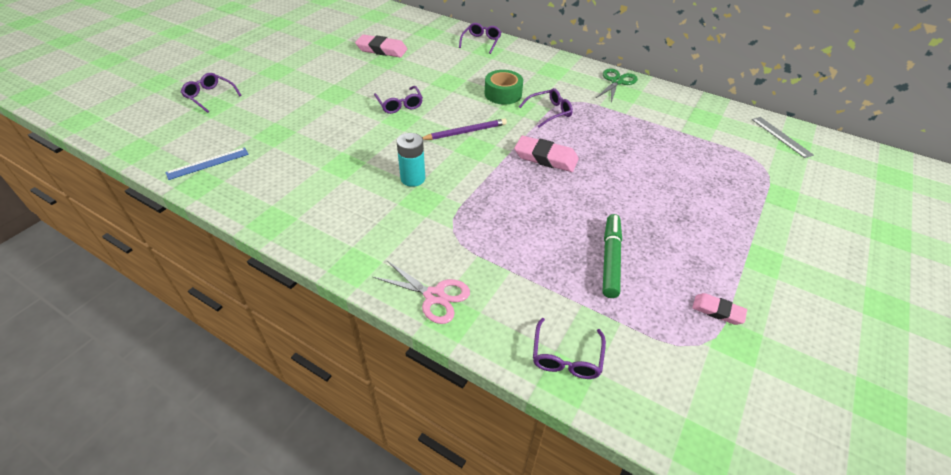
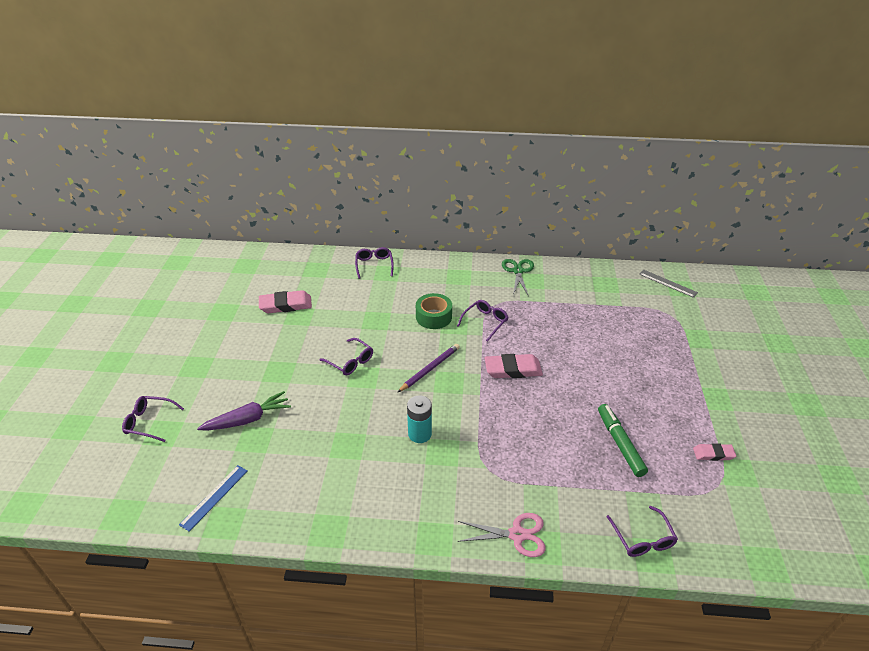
camera: 25 degrees left, 5 degrees down
(281, 119) = (247, 419): none -> purple carrot

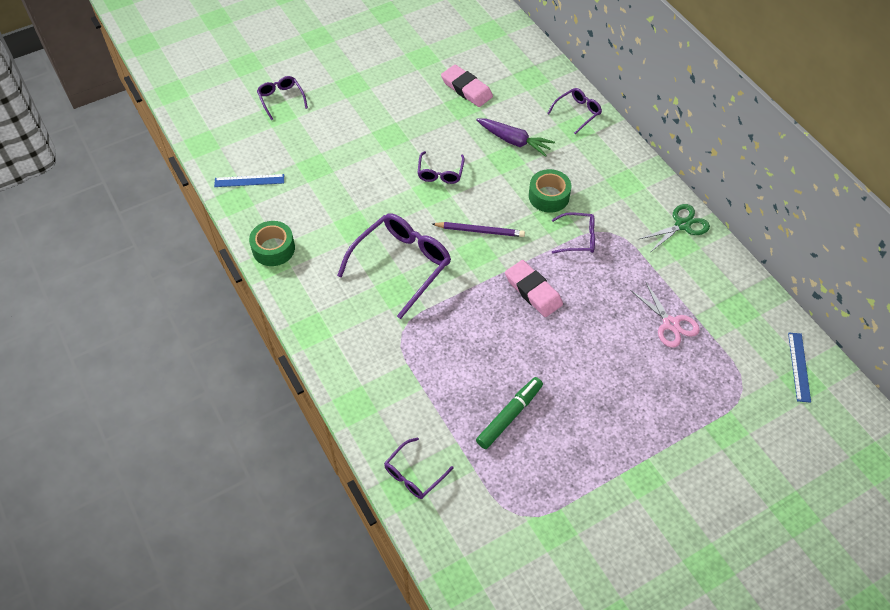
camera: 55 degrees right, 15 degrees up
(247, 419) = (328, 151): purple carrot -> purple carrot (514, 141)
(315, 519) = (273, 249): none -> green tape
(420, 434) = (401, 265): turquoise battery -> purple glasses
(517, 535) = (352, 383): pink scissors -> pink scissors (670, 324)
(667, 283) = (799, 367): grey ruler -> blue ruler
(713, 454) = (559, 498): pink eraser -> none

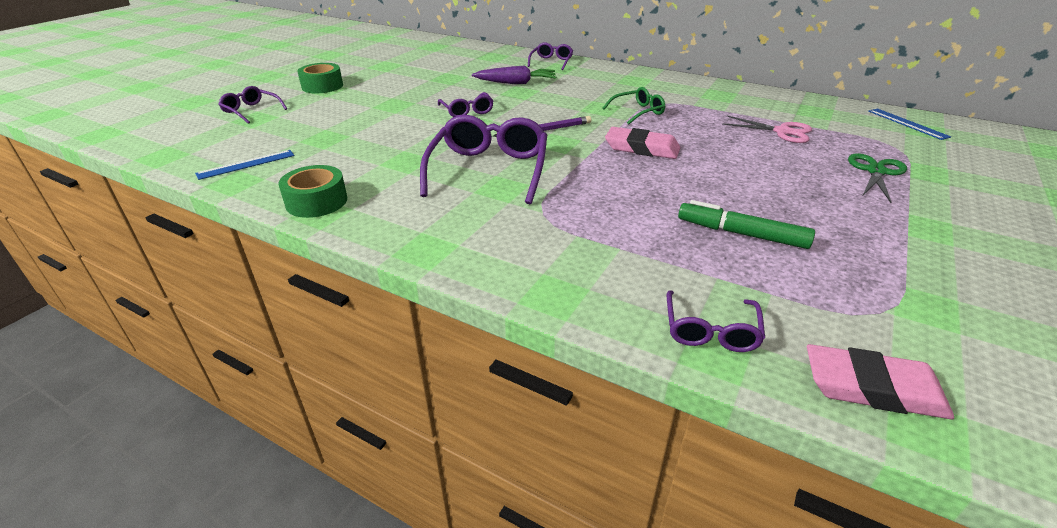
camera: 30 degrees left, 20 degrees down
(466, 89) = (443, 70): pink eraser -> pink eraser (872, 388)
(509, 416) = (741, 234): green marker -> green marker turned 75 degrees counterclockwise
(549, 196) = (582, 99): green tape -> green tape (322, 86)
(578, 238) = (638, 112): purple glasses -> green glasses
(682, 225) = (707, 87): green scissors -> green scissors (876, 171)

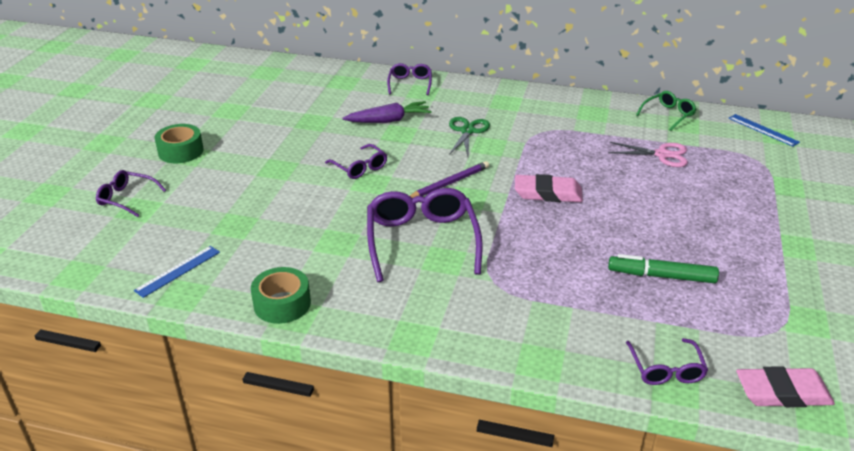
camera: 15 degrees left, 0 degrees up
(638, 112) = (526, 146): green glasses -> green glasses (668, 115)
(876, 171) = (748, 192): green scissors -> green scissors (467, 131)

